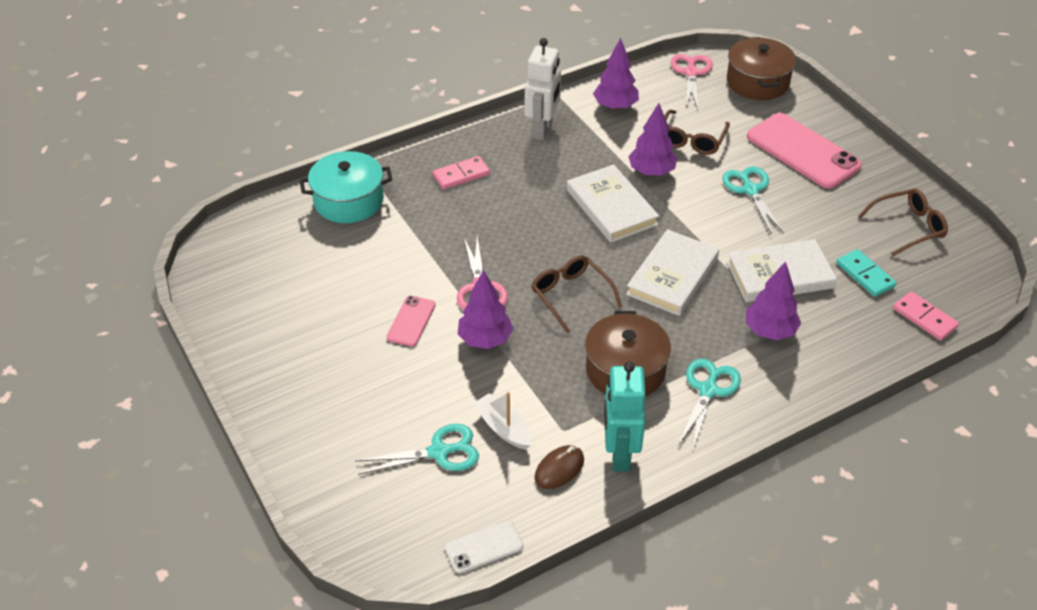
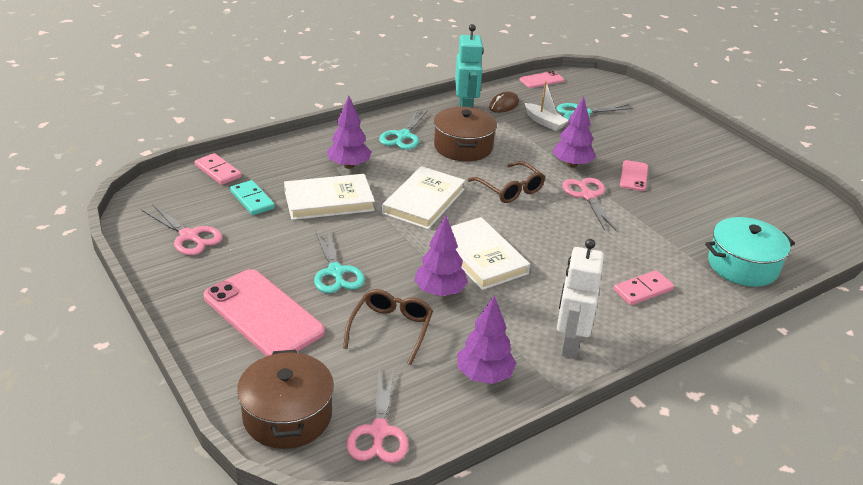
camera: 175 degrees right, 10 degrees down
(484, 547) = (541, 80): white phone -> pink phone
(908, 227) = (189, 236): brown glasses -> pink scissors

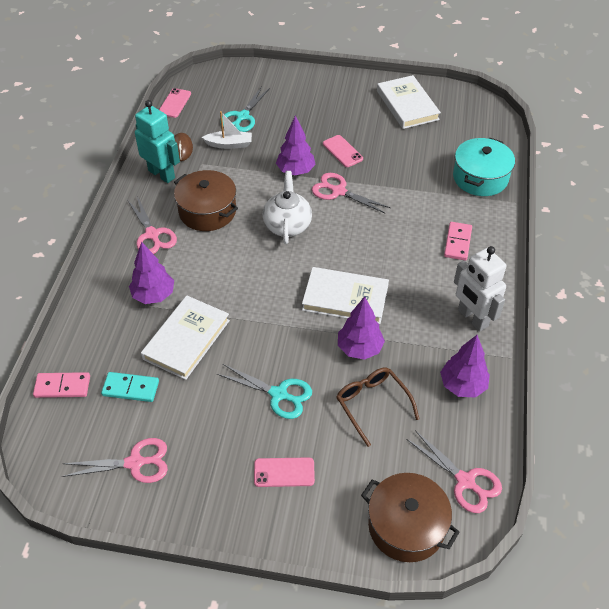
camera: 45 degrees left, 15 degrees up
(263, 314) = (284, 472): pink phone -> pink phone, size x0.50
(403, 136) = (152, 235): turquoise scissors -> pink scissors
(424, 201) = (249, 283): white book -> white book (407, 105)
(510, 189) = (287, 225): brown glasses -> white teapot

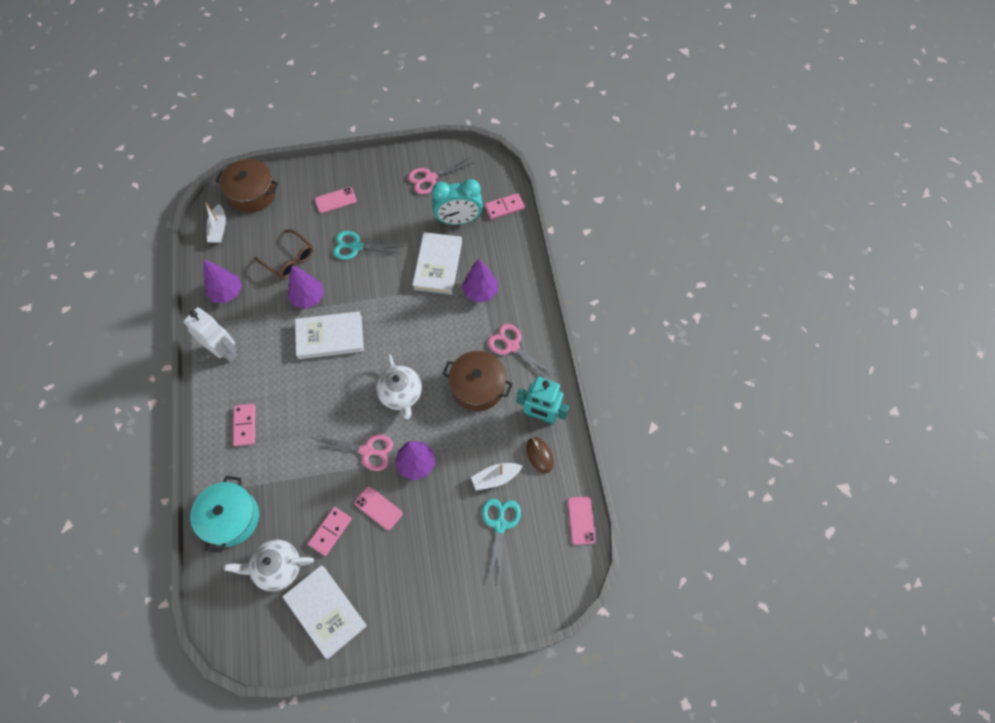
camera: 160 degrees right, 15 degrees up
(131, 388) = (458, 220): turquoise domino -> turquoise clock
(390, 147) = (330, 531): none -> pink domino
(442, 137) = (277, 567): none -> white teapot
(465, 481) = (219, 229): pink scissors -> white boat

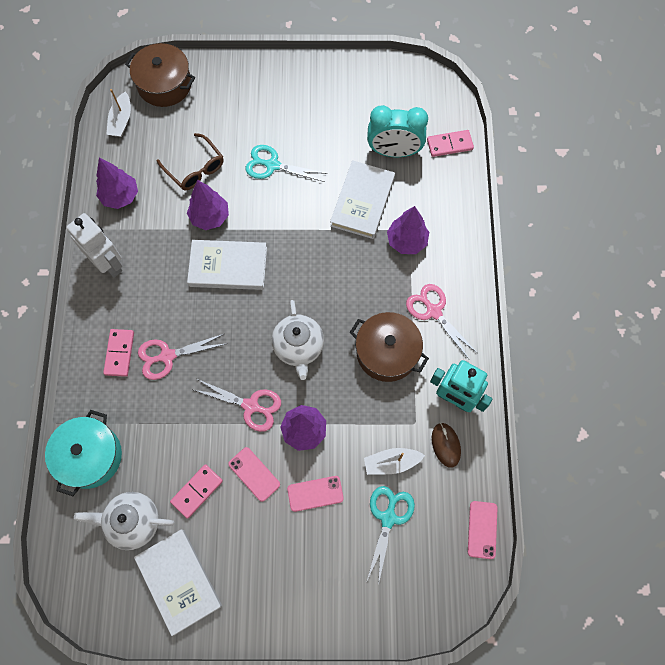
camera: 10 degrees right, 5 degrees up
(335, 200) = (257, 107): pink phone -> pink phone (315, 493)
(430, 178) = (369, 96): pink scissors -> pink scissors (167, 356)

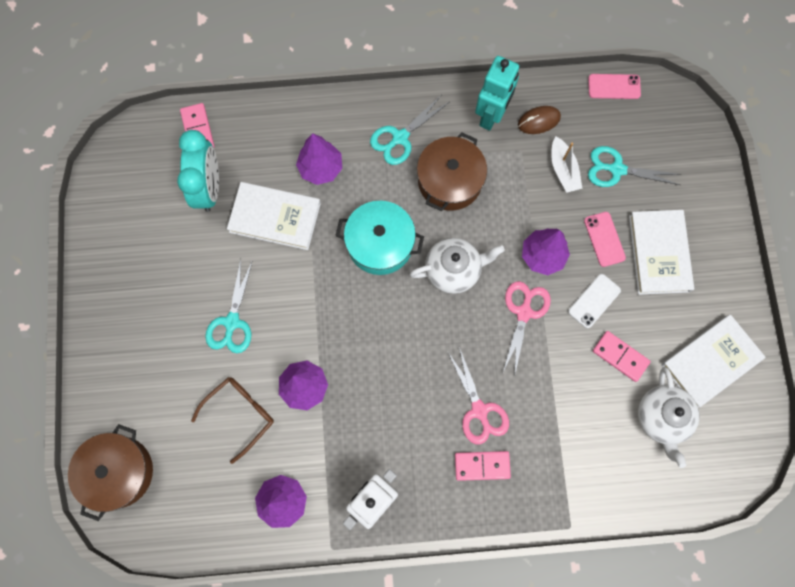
camera: 95 degrees left, 5 degrees up
(90, 456) = (601, 477): turquoise pot -> turquoise pot (380, 244)
(121, 120) = (174, 520): white boat -> none
(228, 267) = (366, 357): white book -> white book (659, 253)
(254, 474) = (594, 301): pink phone -> white phone
(433, 311) = (400, 138): pink scissors -> turquoise scissors

